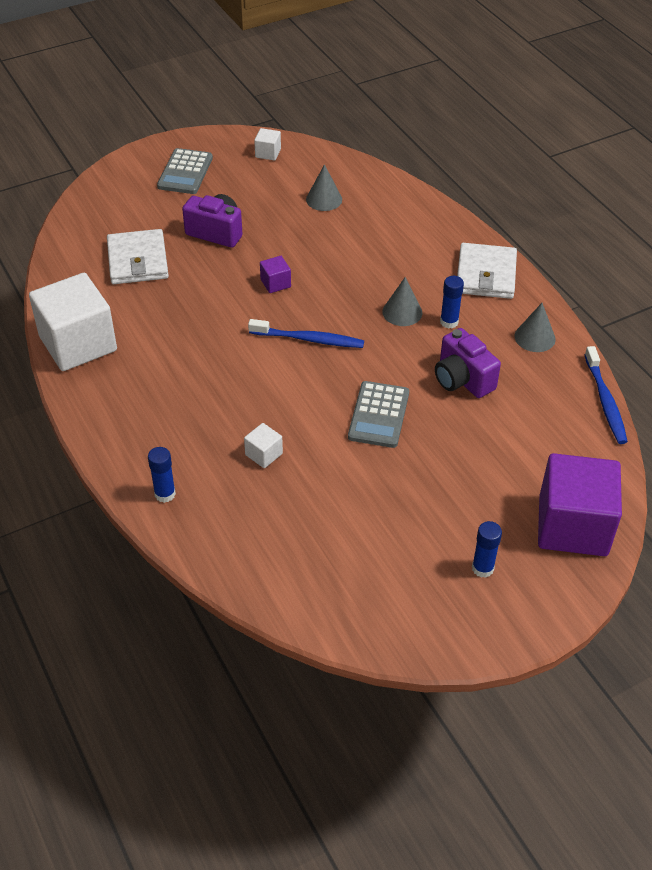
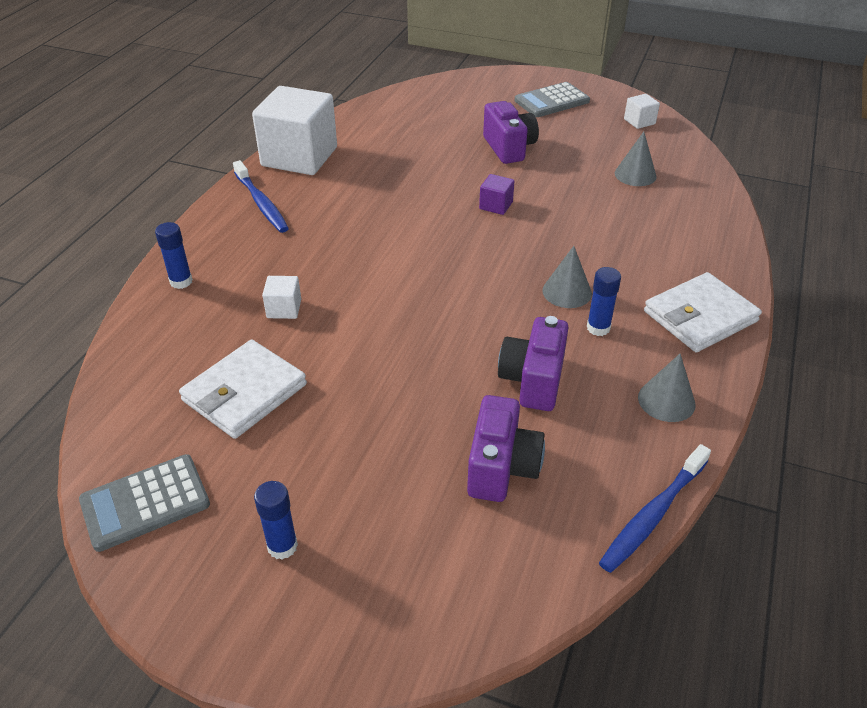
camera: 50 degrees right, 5 degrees down
(138, 260) = (423, 133): white wallet -> white wallet (245, 393)
(309, 339) = (454, 258): blue toothbrush -> blue toothbrush (261, 203)
(379, 415) = (414, 350): grey calculator -> grey calculator (145, 503)
(516, 438) = (501, 467): none -> purple camera
(573, 526) = (423, 595): purple cube -> none

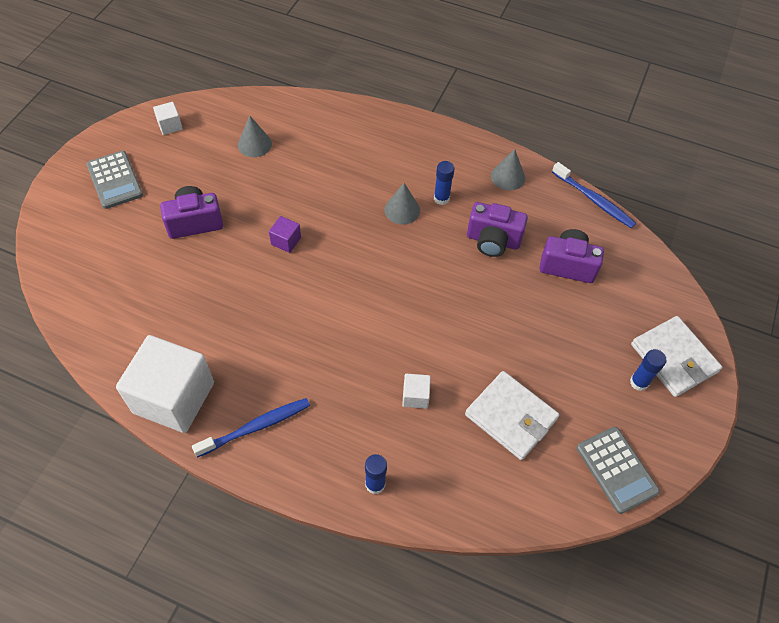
camera: 90 degrees left, 15 degrees up
(700, 316) = (431, 144): white wallet -> white wallet (674, 358)

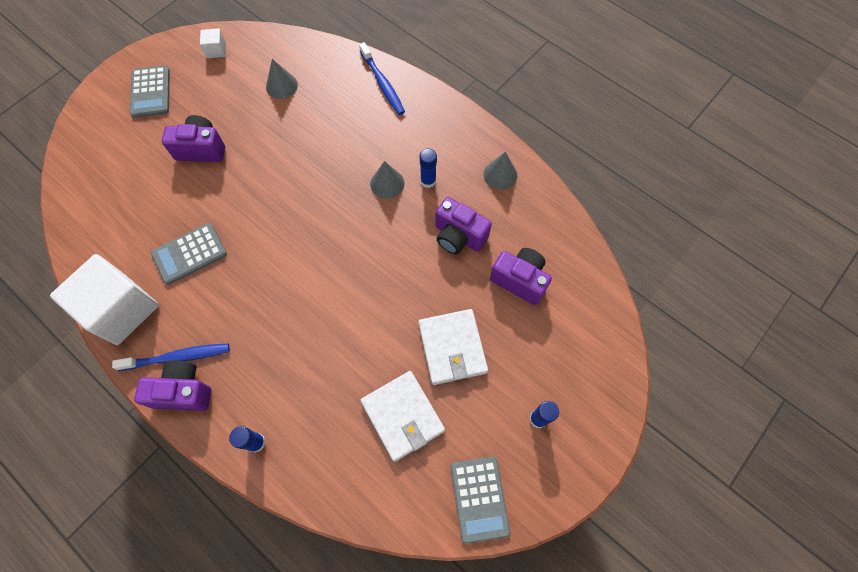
camera: 20 degrees right, 10 degrees up
(225, 325) = (189, 254): none -> grey calculator
(276, 458) = (183, 391): none -> purple camera
(286, 241) = (272, 187): purple cube -> none
(415, 396) = (325, 370): white cube -> none
(594, 200) = (574, 220): blue toothbrush -> blue toothbrush (382, 84)
(674, 358) = (583, 404): white wallet -> white wallet (452, 348)

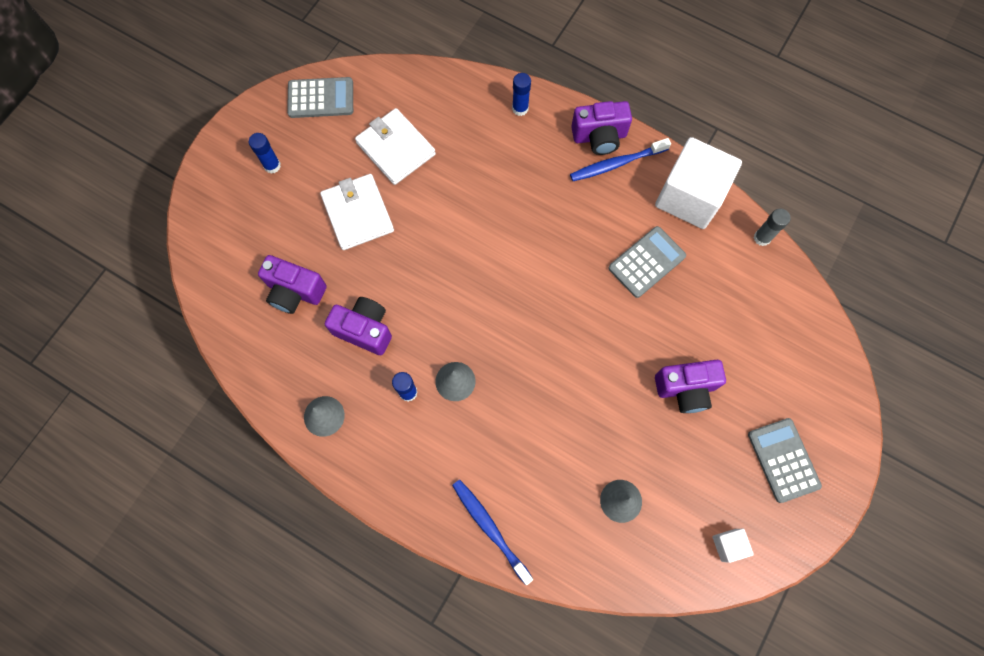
camera: 170 degrees right, 5 degrees up
(75, 258) = (762, 238): none -> grey glue stick
(479, 499) = (321, 98): grey calculator -> grey calculator turned 105 degrees clockwise

